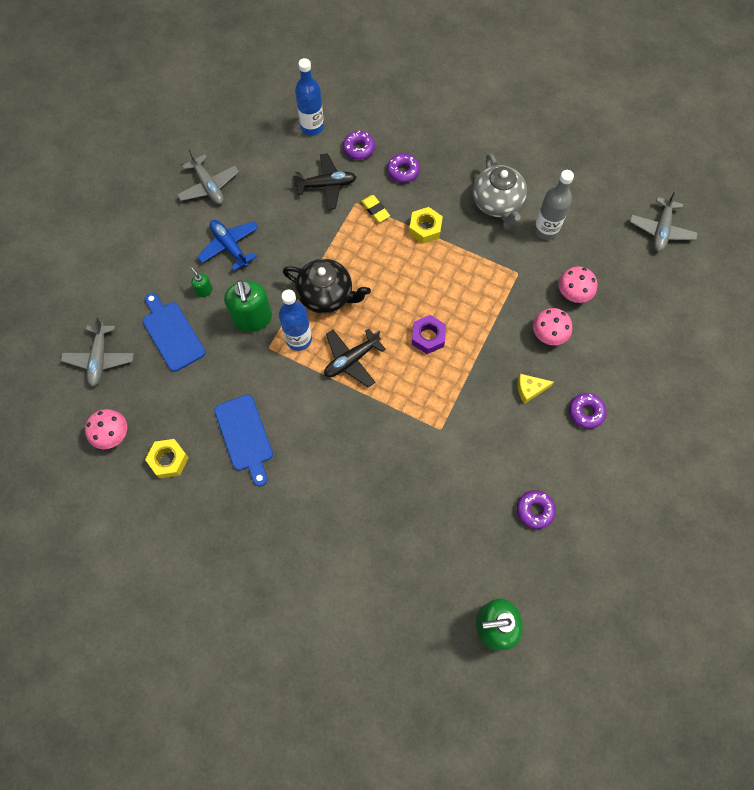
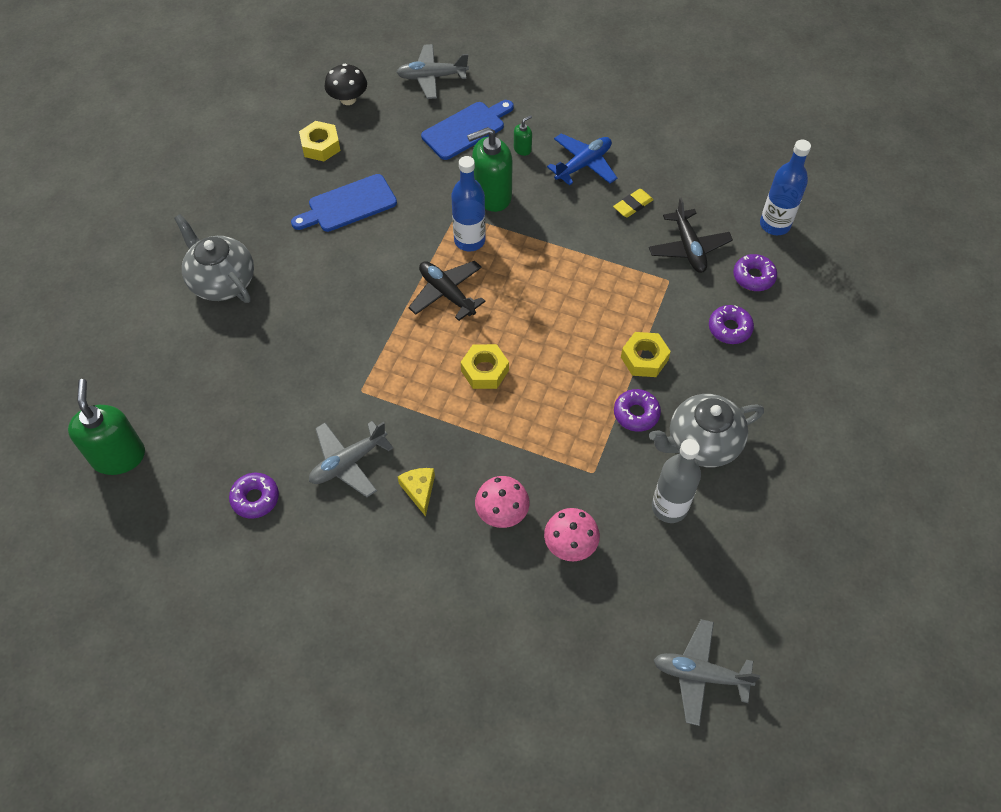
camera: 85 degrees right, 10 degrees down
(112, 434) = (348, 99): pink mushroom -> black mushroom
(209, 186) = (662, 136): grey plane -> grey plane (348, 462)
(318, 546) = (222, 281): none -> grey teapot
(326, 295) = (531, 261): black teapot -> none
(375, 210) = (662, 302): yellow eraser -> yellow eraser (633, 205)
(428, 337) = (485, 371): purple nut -> yellow nut
(586, 412) = (389, 560): purple donut -> purple donut (636, 413)

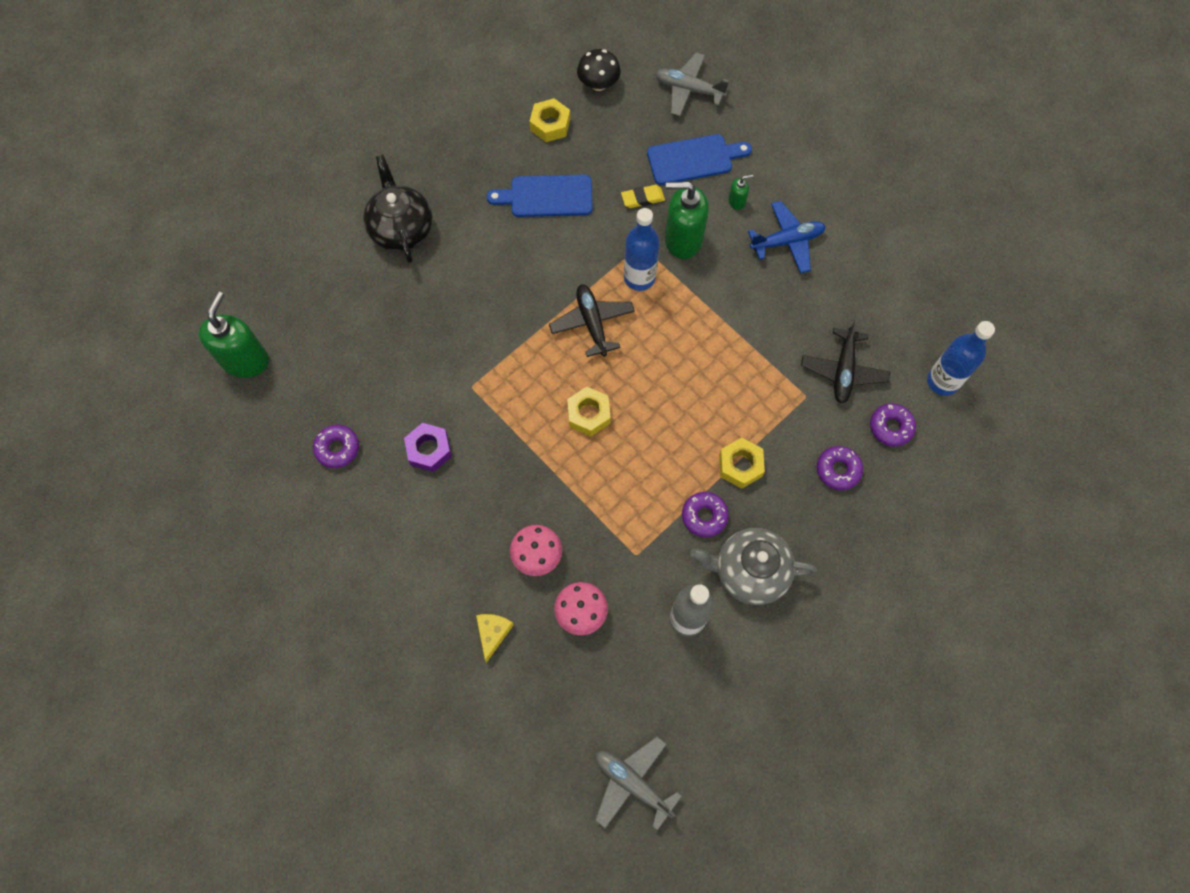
camera: 25 degrees right, 10 degrees up
(222, 281) = (401, 229): grey teapot -> black teapot
(348, 462) = (429, 450): grey plane -> purple nut
(419, 490) = (476, 503): yellow cheese -> yellow cheese (493, 633)
(633, 205) = (812, 304): yellow eraser -> yellow eraser (642, 198)

